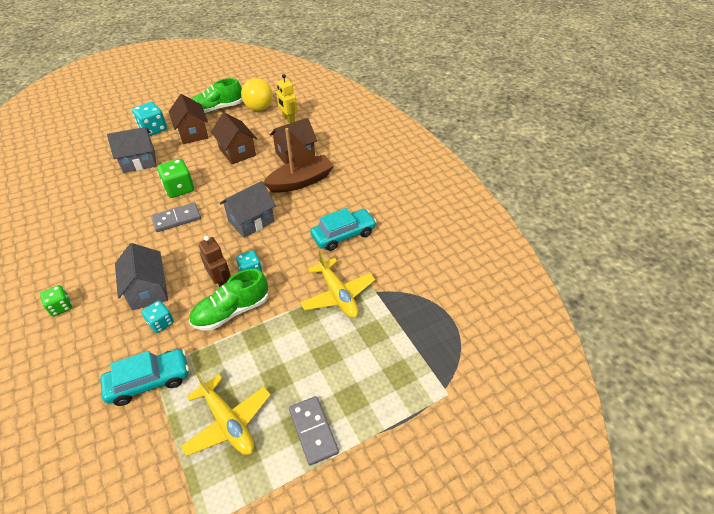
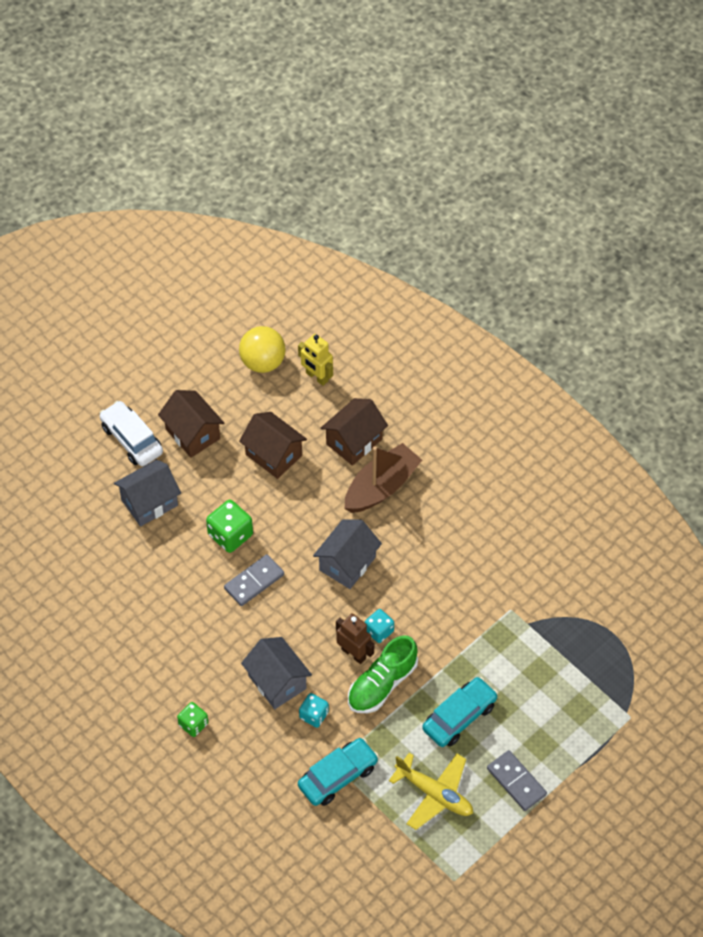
camera: 15 degrees left, 10 degrees up
(153, 129) = (132, 439): turquoise dice -> white car
(217, 109) = (201, 377): green shoe -> none
(337, 295) = (488, 637): yellow plane -> none
(343, 235) = (466, 557): turquoise car -> turquoise car (459, 717)

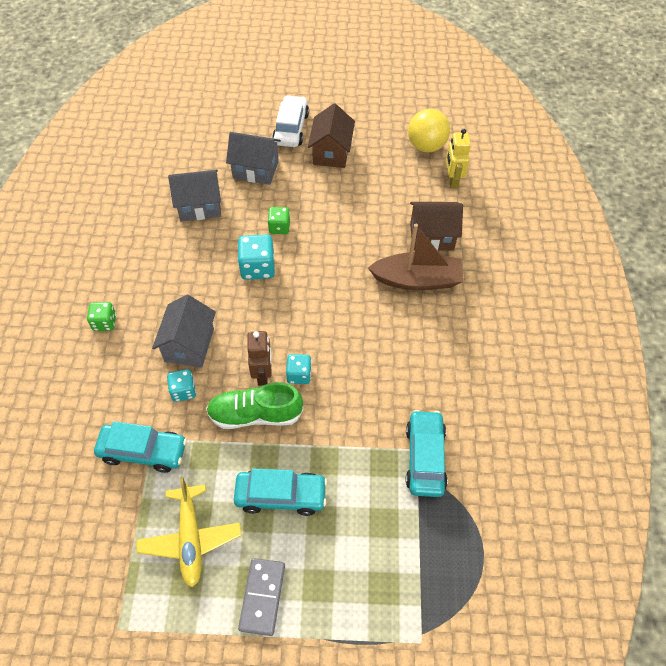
camera: 45 degrees right, 0 degrees up
(230, 535) = (279, 227): green dice -> green dice, size x0.63
(254, 581) = (257, 267): grey domino -> turquoise dice
(273, 455) = (367, 203): brown house -> none
(347, 563) = (333, 309): grey house -> grey house (200, 206)
(521, 609) = (425, 458): none -> turquoise car

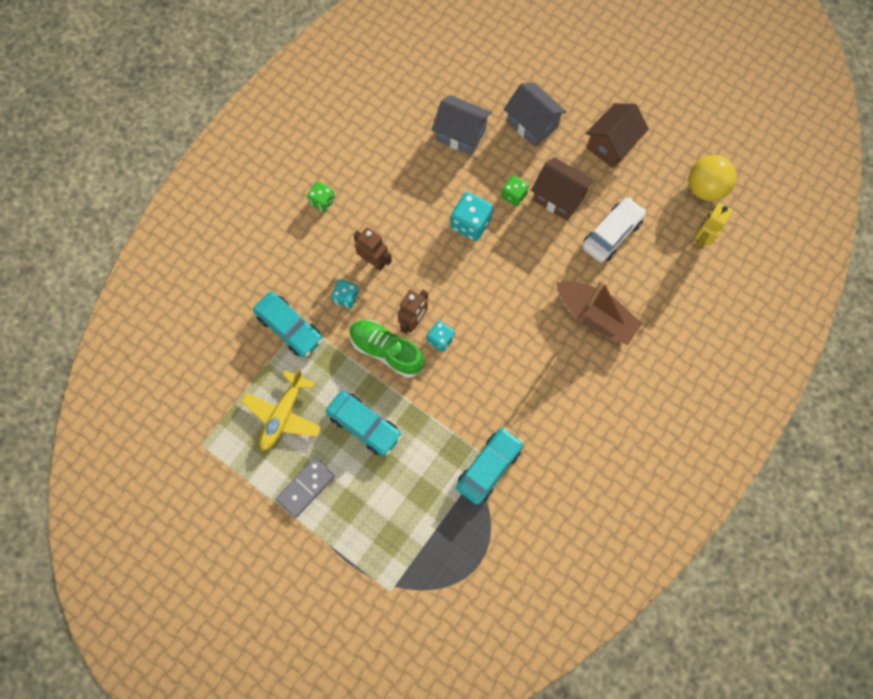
camera: 35 degrees right, 15 degrees up
(189, 345) = (374, 261): grey house -> brown robot
(291, 128) = (593, 97): white car -> white car (612, 234)
(431, 236) = (639, 283): brown house -> brown house (558, 197)

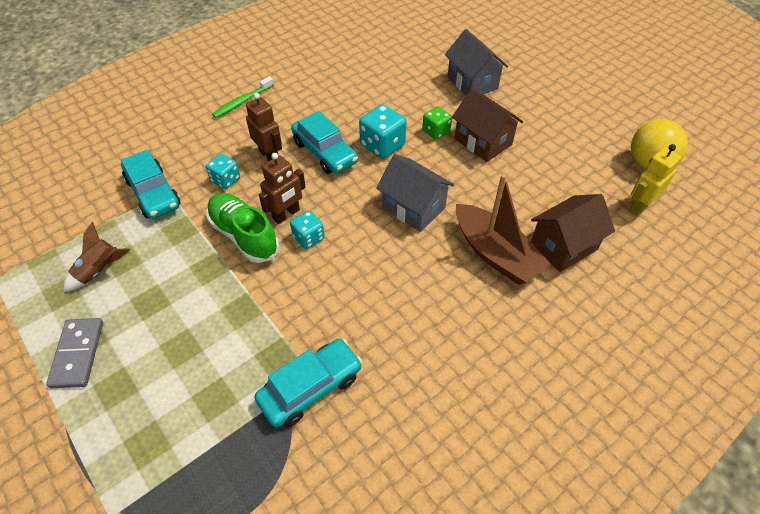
camera: 15 degrees right, 20 degrees down
(283, 414) = (99, 271): yellow plane -> brown rocket
(305, 488) = (78, 354): grey domino -> grey domino turned 60 degrees counterclockwise
(322, 201) = (243, 101): green dice -> green toothbrush
(364, 425) = (182, 303): turquoise car -> turquoise car (325, 152)
(461, 134) = (399, 78): grey house -> grey house (413, 208)
(612, 144) = (551, 111): brown house -> brown house (563, 246)
(612, 234) = (534, 182): white car -> none

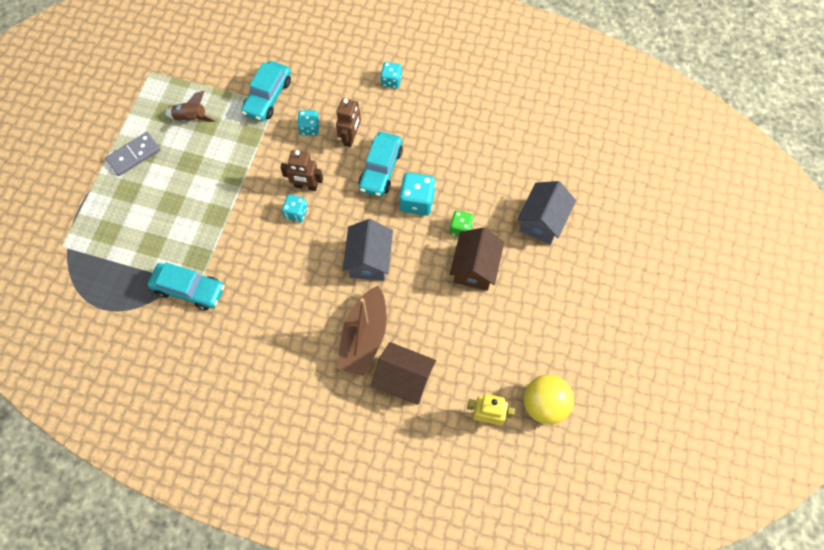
camera: 55 degrees right, 15 degrees up
(243, 101) = (391, 81): green toothbrush -> turquoise dice
(244, 235) = (271, 174): green shoe -> none

